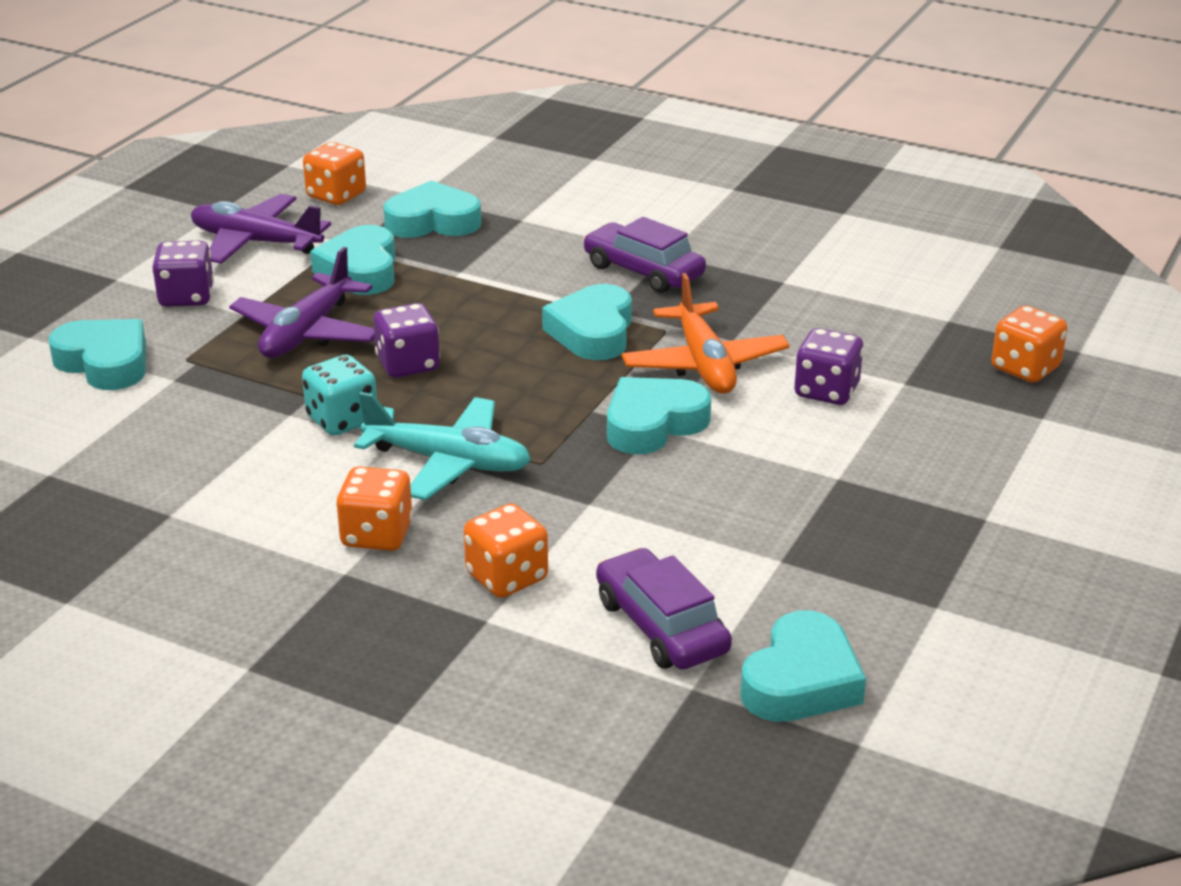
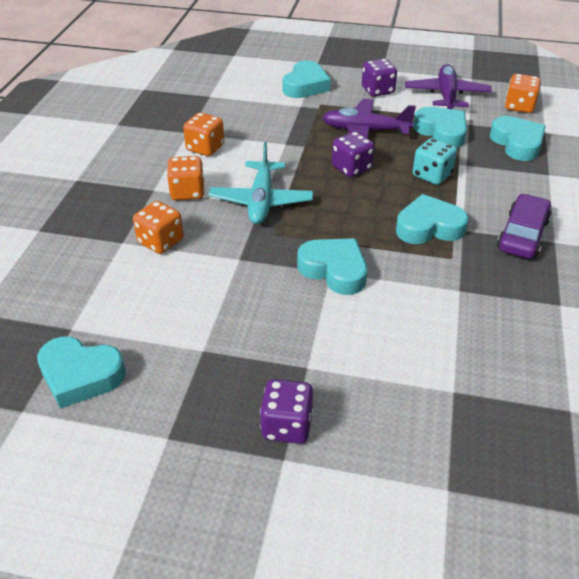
camera: 75 degrees right, 10 degrees up
(342, 420) = (287, 159): turquoise dice -> turquoise dice (432, 175)
(360, 270) = (441, 132): turquoise heart -> turquoise heart turned 75 degrees clockwise
(661, 626) = (126, 307): purple car -> none
(704, 364) = (418, 281): orange plane -> none
(826, 391) = (417, 347): purple dice -> purple dice (287, 426)
(1025, 368) = (522, 471): orange dice -> orange dice (205, 148)

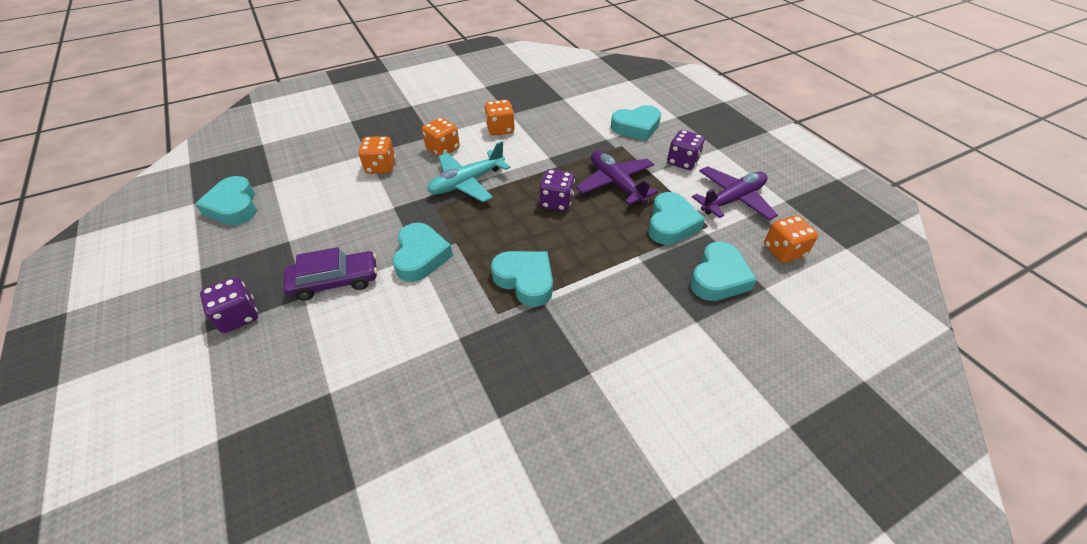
camera: 50 degrees right, 5 degrees up
(432, 175) = (599, 248): turquoise dice -> none
(522, 235) = (576, 345): purple car -> purple car (335, 281)

